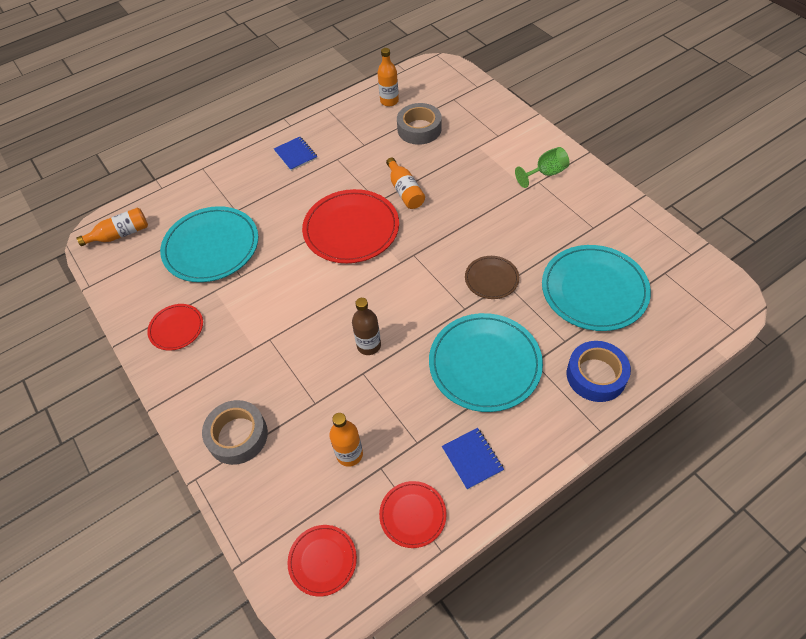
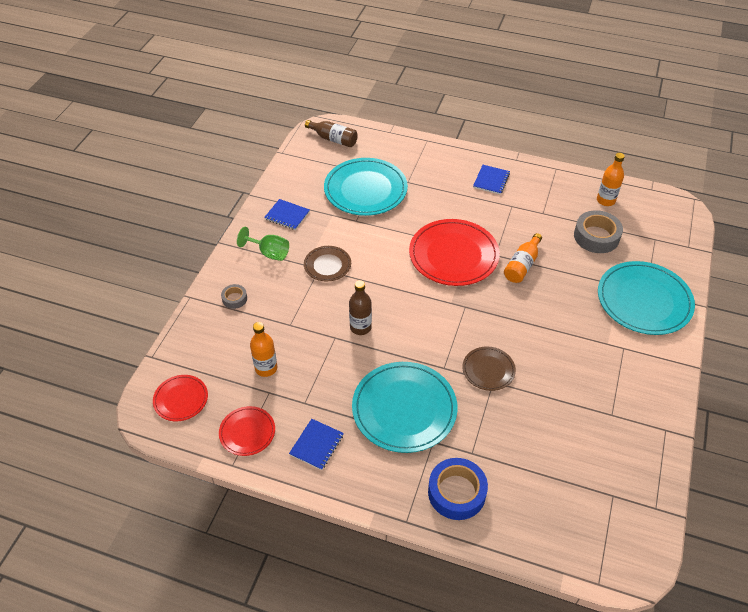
camera: 50 degrees right, 5 degrees down
(120, 234) = (333, 139): orange bottle -> brown bottle
(176, 328) = (287, 215): red plate -> blue notebook
(237, 436) = (234, 299): grey tape -> grey tape, size x0.52
(272, 330) = (327, 265): none -> brown plate
(545, 173) = (638, 348): green goblet -> green goblet (269, 253)
(594, 290) = (543, 449): turquoise plate -> turquoise plate (644, 300)

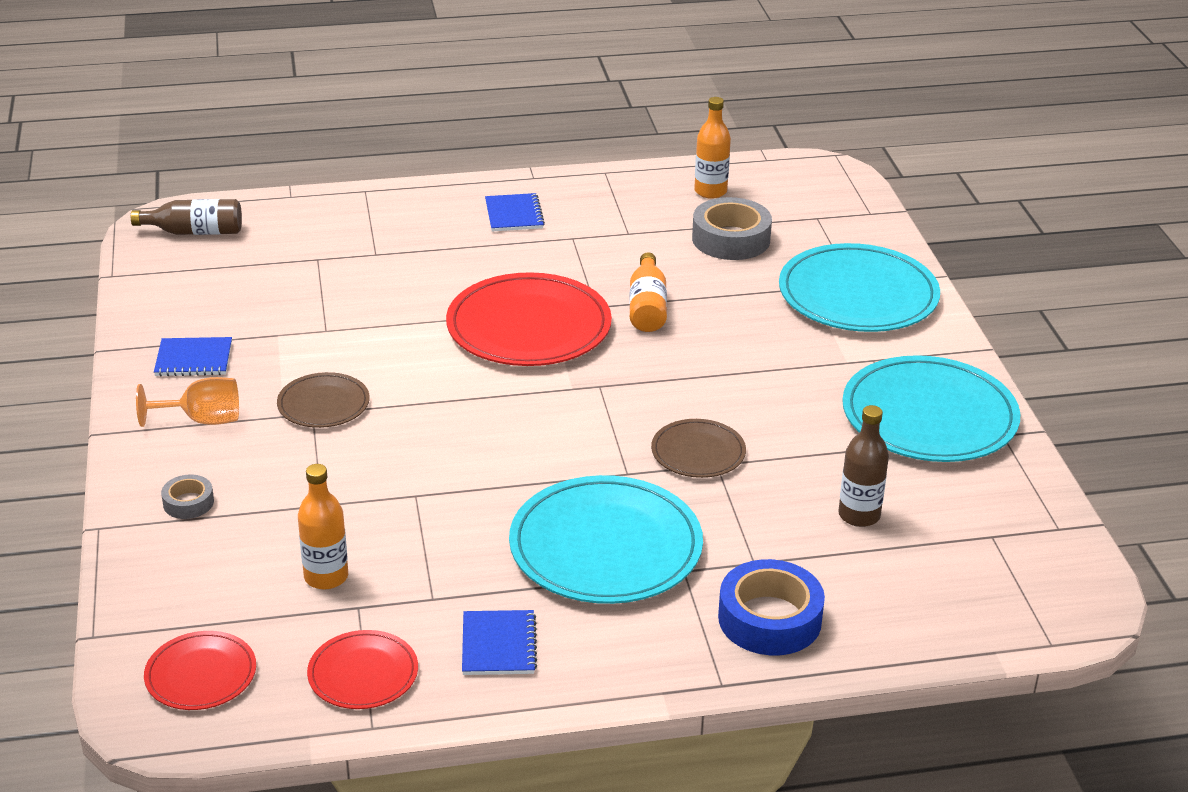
camera: 30 degrees left, 15 degrees down
(269, 253) = (202, 420): green goblet -> orange goblet
(360, 327) = (449, 467): brown bottle -> brown bottle (859, 515)
(365, 189) = (309, 284): turquoise plate -> turquoise plate (929, 416)

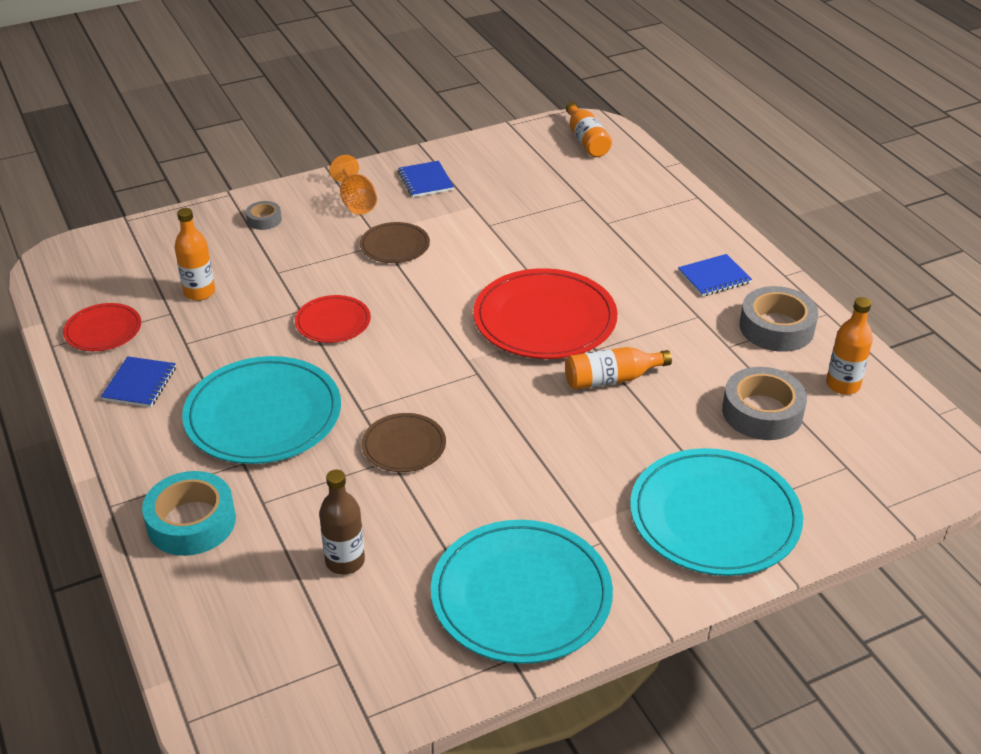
camera: 75 degrees right, 5 degrees up
(195, 232) = (586, 140): brown bottle -> orange bottle
(201, 674) = (95, 267): red plate -> red plate (333, 322)
(499, 645) = (140, 384): blue notebook -> blue notebook turned 60 degrees counterclockwise
(612, 202) = (776, 328): none -> grey tape
(769, 619) = (191, 522): blue tape -> turquoise tape

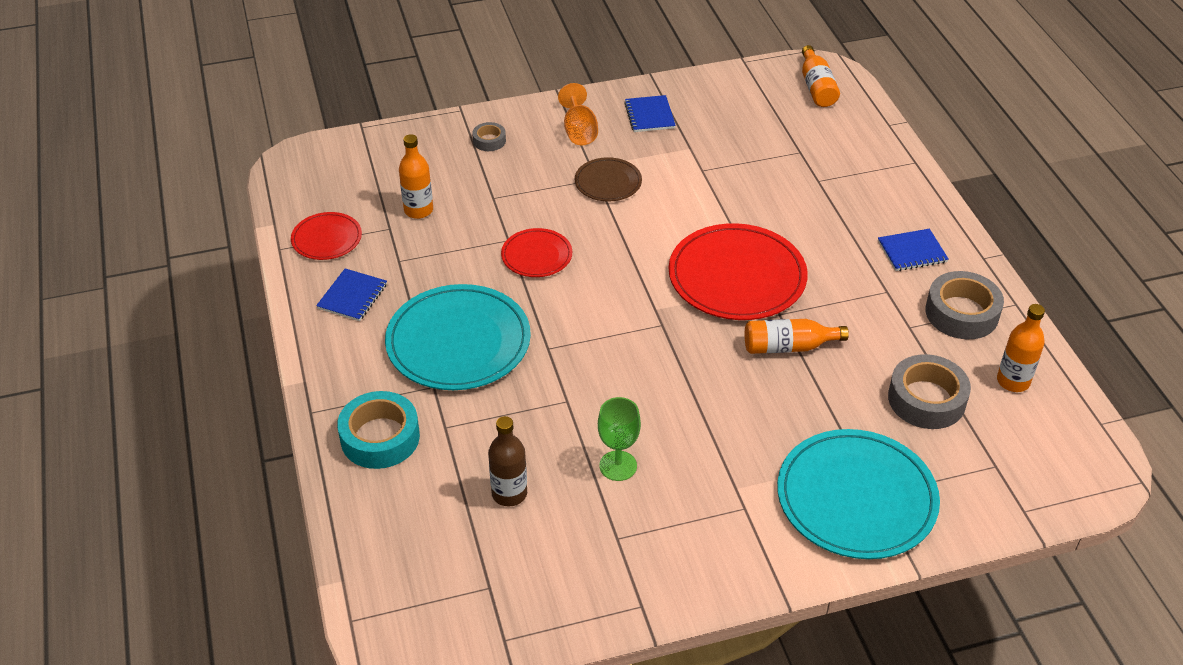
camera: 10 degrees right, 5 degrees up
(404, 445) = (581, 389): brown plate -> none
(458, 517) = (618, 466): none -> green goblet
(521, 595) = (661, 548): turquoise plate -> none

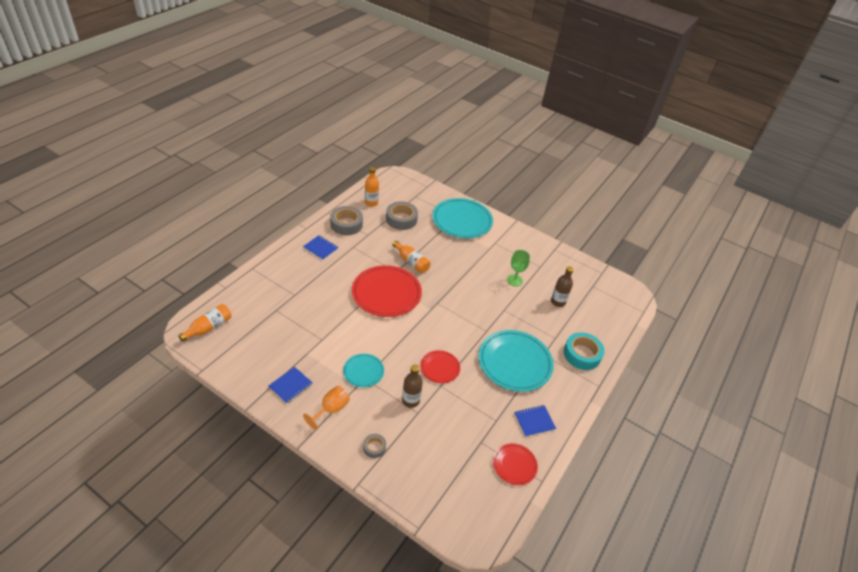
camera: 135 degrees left, 0 degrees up
(418, 210) = (457, 439): orange bottle -> none
(517, 201) = (410, 400): none -> brown bottle
(608, 182) = (363, 371): brown plate -> turquoise plate

